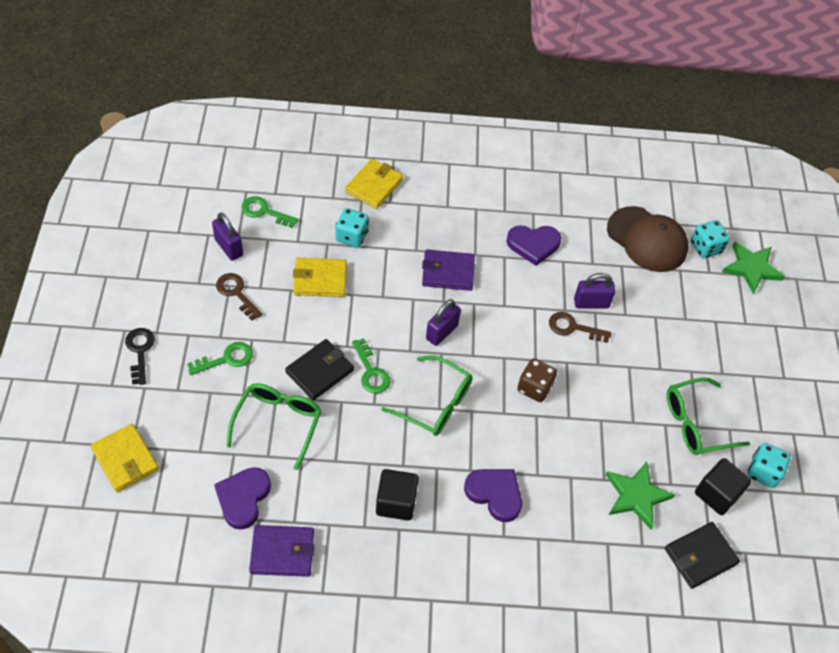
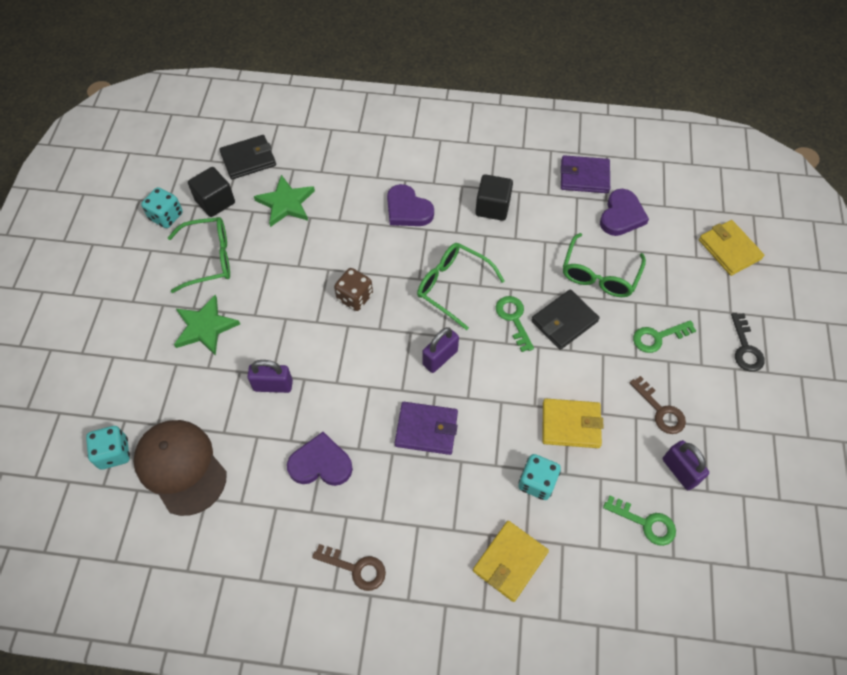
camera: 170 degrees left, 5 degrees up
(573, 328) = (300, 357): brown key -> brown key (356, 568)
(751, 268) = (72, 423): green star -> green star (205, 327)

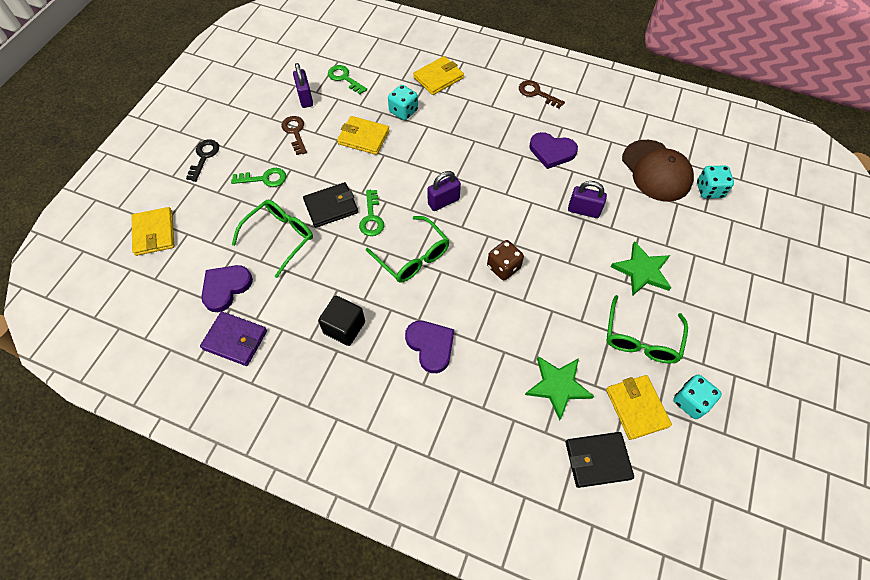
camera: 165 degrees left, 0 degrees up
(209, 259) = (641, 338): green glasses -> green glasses turned 75 degrees counterclockwise
(215, 202) = (636, 408): black cube -> yellow wallet
(426, 429) = (469, 156): purple wallet -> none

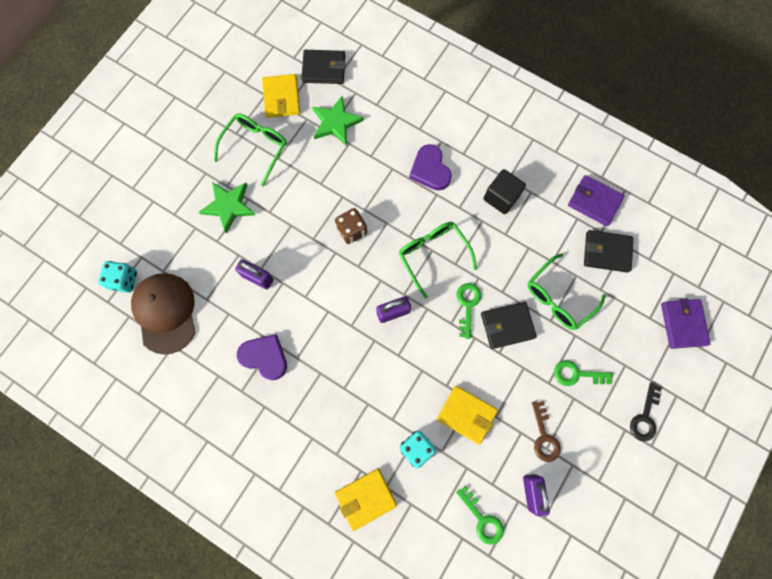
camera: 170 degrees left, 15 degrees up
(154, 233) = (683, 324): yellow wallet -> purple wallet
(226, 288) = (606, 252): purple heart -> black wallet
(536, 93) = (253, 449): brown key -> none
(690, 401) = (239, 95): turquoise dice -> none

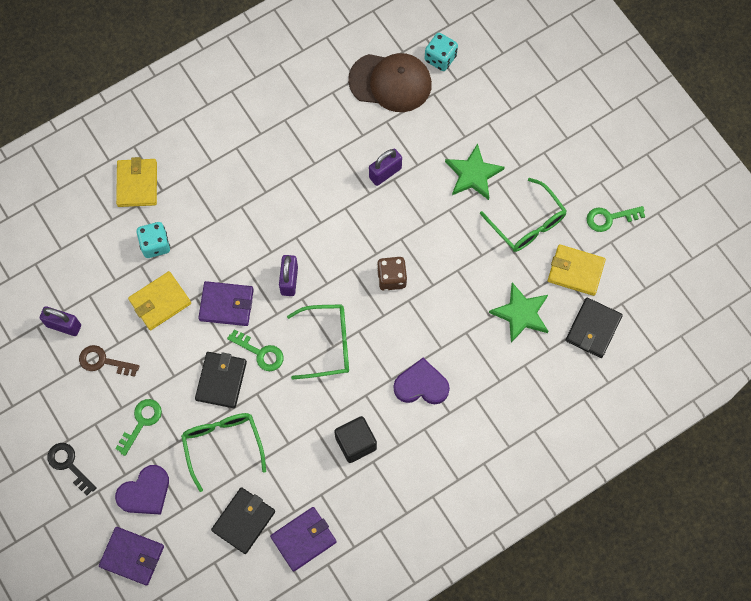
camera: 115 degrees right, 5 degrees down
(264, 357) = (305, 150): purple heart -> purple heart (145, 492)
(440, 354) = (226, 305): none -> purple wallet
(482, 519) = (66, 272): green key -> green key (609, 218)

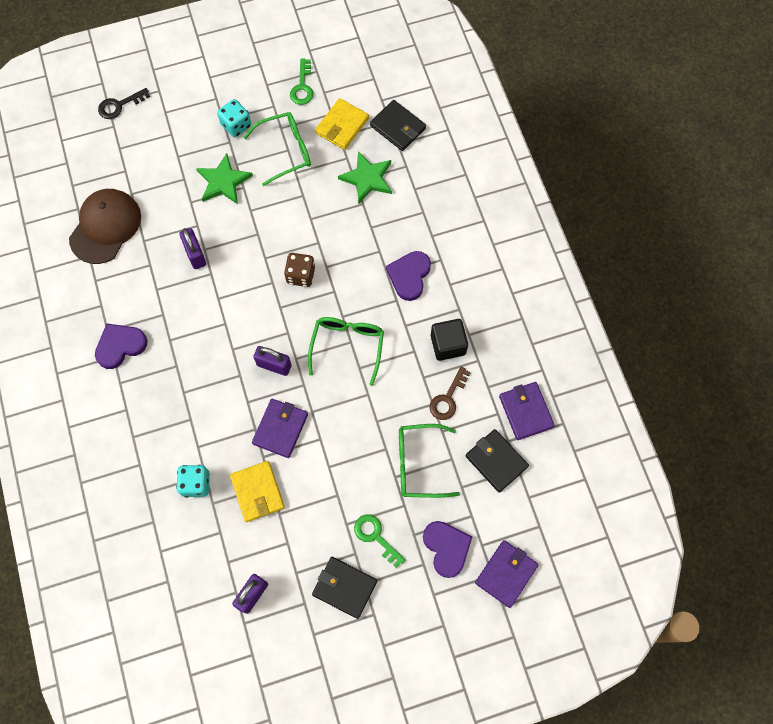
camera: 75 degrees left, 0 degrees up
(68, 465) = (400, 618): black key -> black key (119, 105)
(103, 361) = (302, 561): brown key -> brown key (448, 398)
(137, 184) = (124, 488): yellow wallet -> none
(221, 380) = (355, 451): black wallet -> black wallet (344, 587)
(260, 353) = (338, 408): green key -> none
(272, 136) = (120, 346): none -> purple heart
(440, 58) = (98, 178): turquoise dice -> turquoise dice (236, 125)

